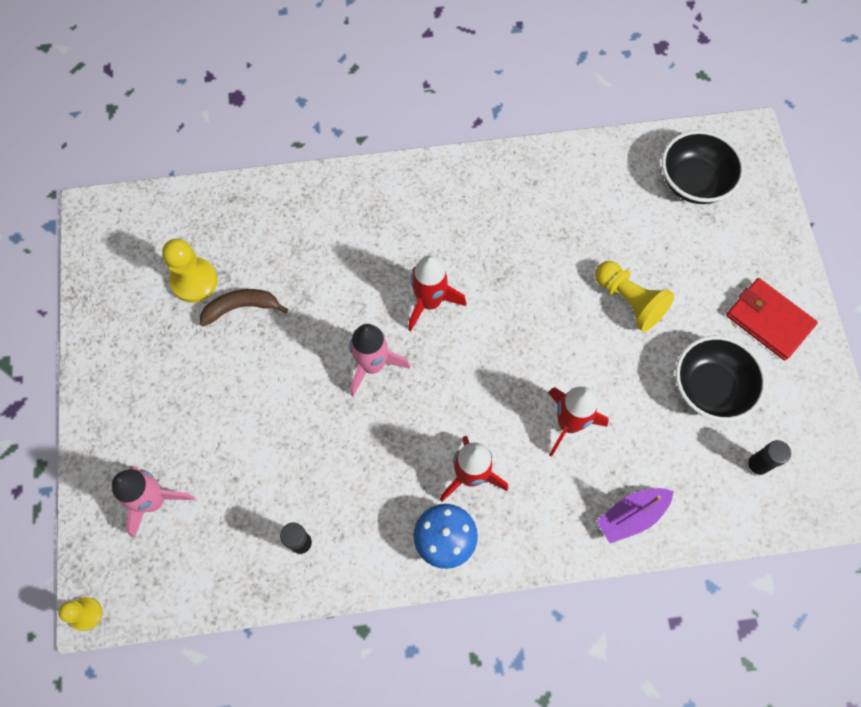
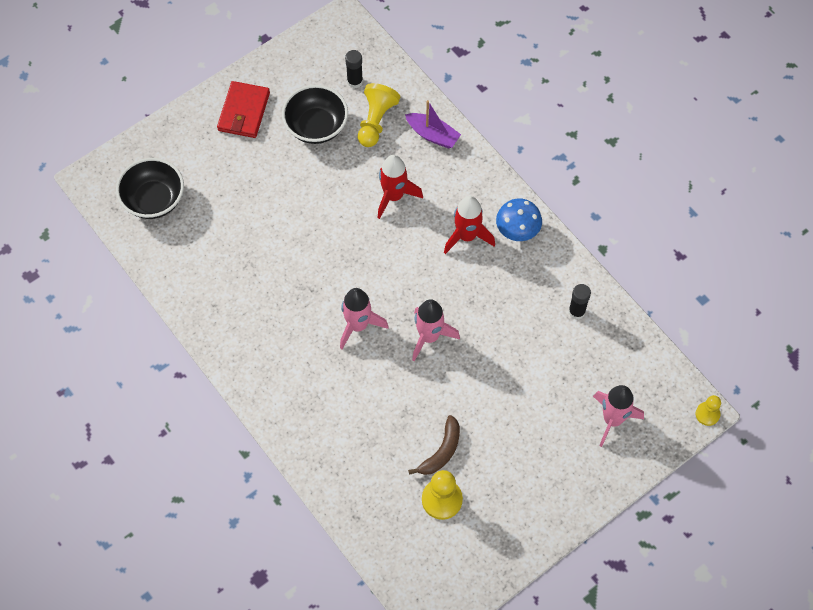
camera: 120 degrees left, 5 degrees down
(241, 307) = (441, 451): brown banana -> brown banana turned 105 degrees counterclockwise
(429, 302) = (358, 325): red rocket -> pink rocket
(629, 301) = (279, 200): yellow pawn -> yellow pawn (376, 121)

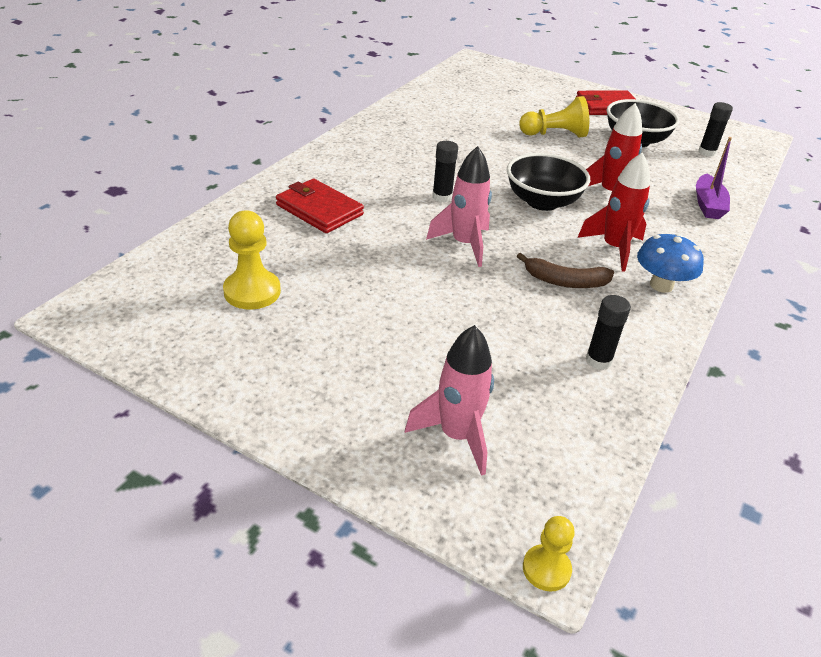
camera: 65 degrees right, 25 degrees down
(154, 200) = (481, 83): black bowl -> black bowl (542, 202)
(347, 425) = (319, 210): none -> red wallet
(358, 325) = (442, 197): pink rocket -> black glue stick
(376, 121) = (680, 170): yellow pawn -> yellow pawn (554, 134)
(441, 451) = (319, 280): brown banana -> brown banana (565, 281)

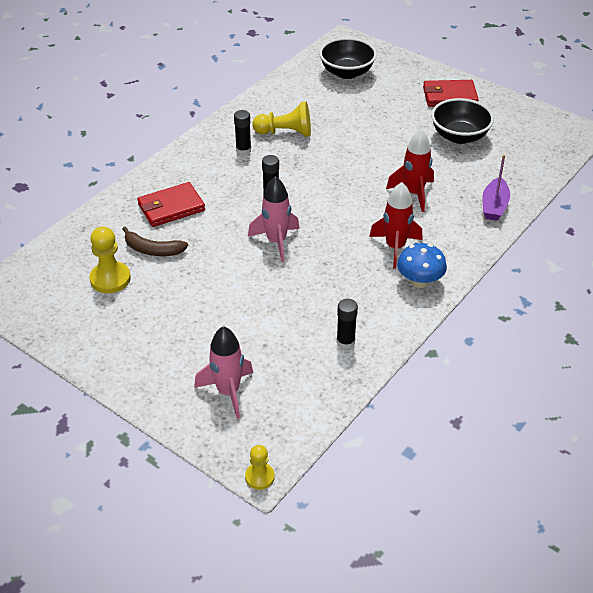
camera: 10 degrees right, 5 degrees up
(319, 210) = (171, 207): red wallet -> red wallet turned 75 degrees counterclockwise
(542, 202) = (352, 201): black bowl -> black bowl (347, 72)
(554, 134) = (388, 129): yellow pawn -> yellow pawn (285, 133)
(565, 281) = (344, 276): brown banana -> brown banana (152, 250)
(707, 152) = (520, 149): black glue stick -> black glue stick (243, 150)

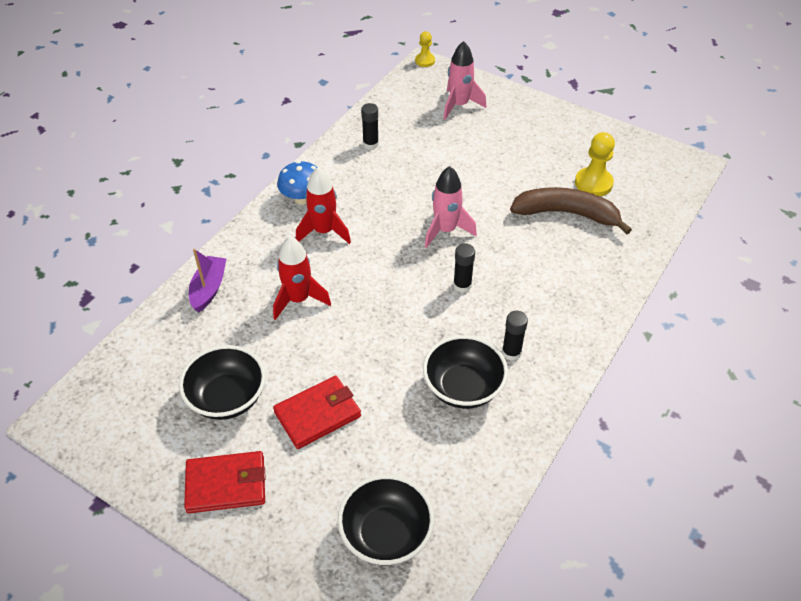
camera: 175 degrees right, 5 degrees up
(152, 250) = (567, 214): brown banana -> brown banana, size x1.63
(171, 207) = (568, 263): red wallet -> red wallet (318, 414)
(285, 133) = (463, 388): yellow pawn -> black bowl

